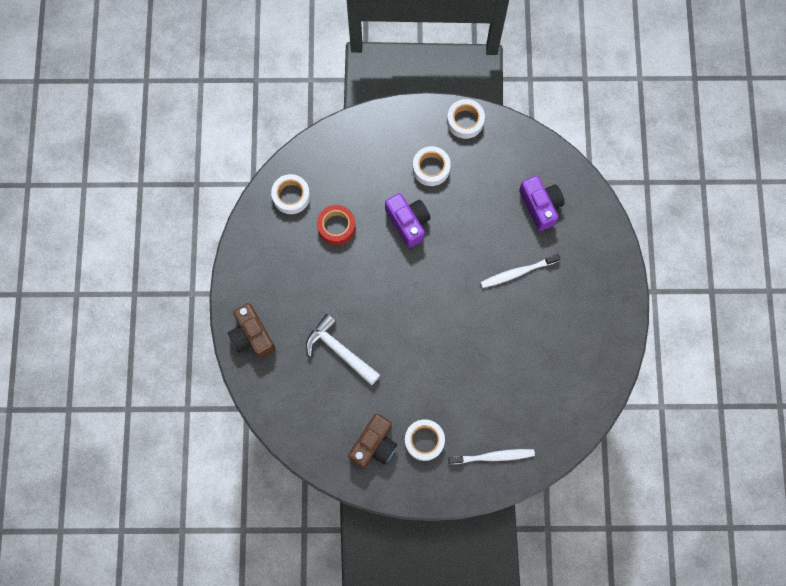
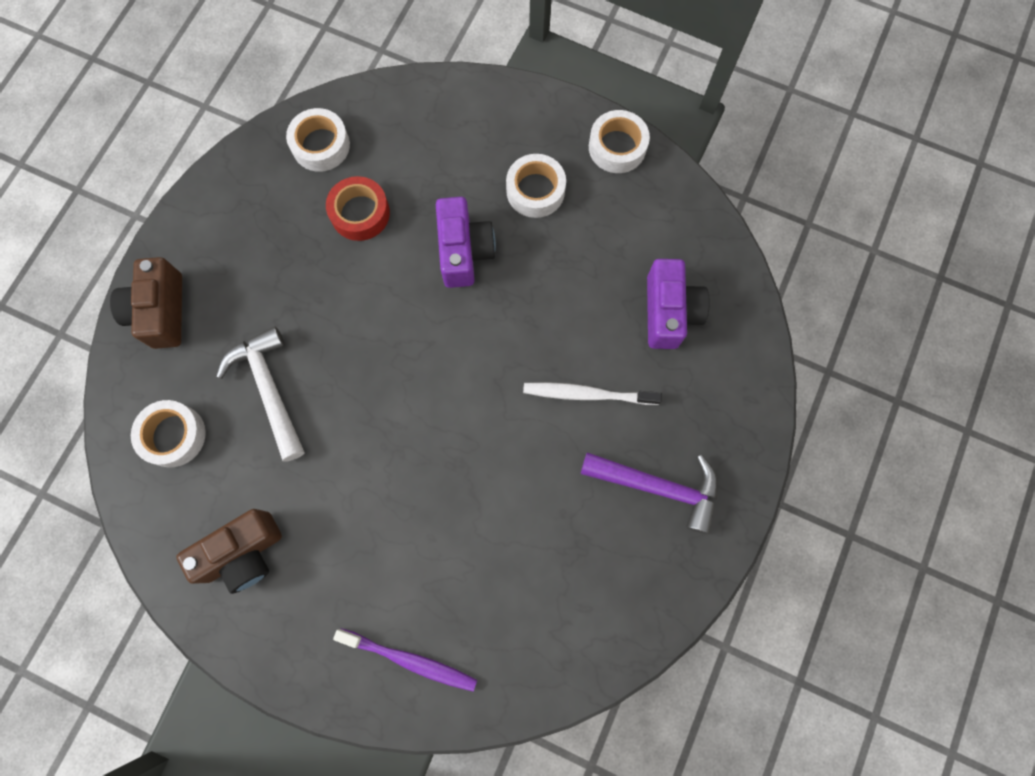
camera: 25 degrees right, 0 degrees up
(424, 440) = (319, 583): white tape -> white tape (173, 435)
(493, 456) = (410, 660): white toothbrush -> purple toothbrush
(580, 305) = (659, 487): none -> purple hammer

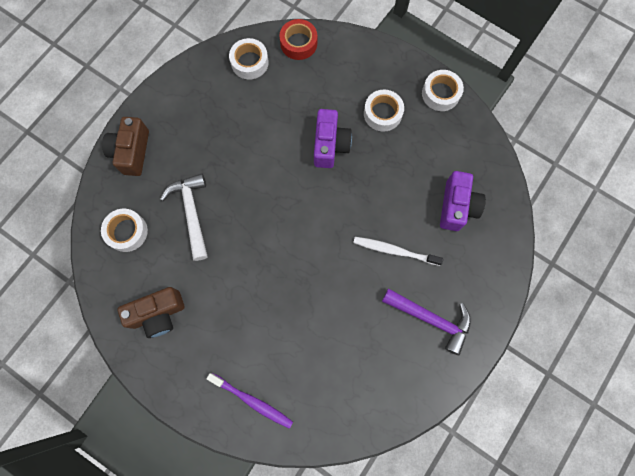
camera: 10 degrees right, 0 degrees up
(360, 213) = (267, 110): red tape -> red tape (298, 43)

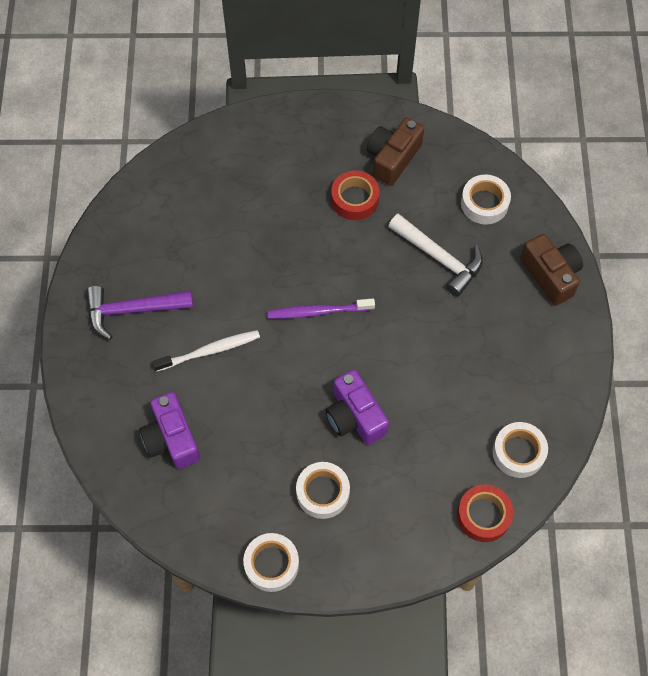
camera: 145 degrees right, 10 degrees down
(212, 299) = (355, 199): none -> red tape
(252, 401) = (253, 146): purple toothbrush -> purple toothbrush (317, 311)

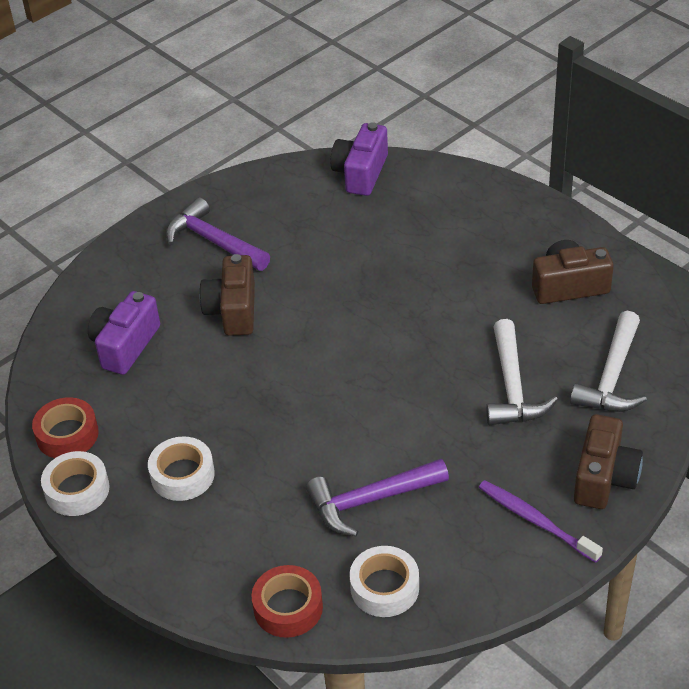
camera: 50 degrees right, 20 degrees down
(210, 351) = (233, 310): white toothbrush -> brown camera
(317, 311) = (353, 347): purple toothbrush -> purple toothbrush (535, 520)
(354, 416) = (281, 443): purple camera -> purple camera (361, 173)
(355, 199) = (493, 292): red tape -> red tape (67, 434)
(448, 406) = (370, 501): none -> purple hammer
(484, 203) = (612, 377): white tape -> white hammer

